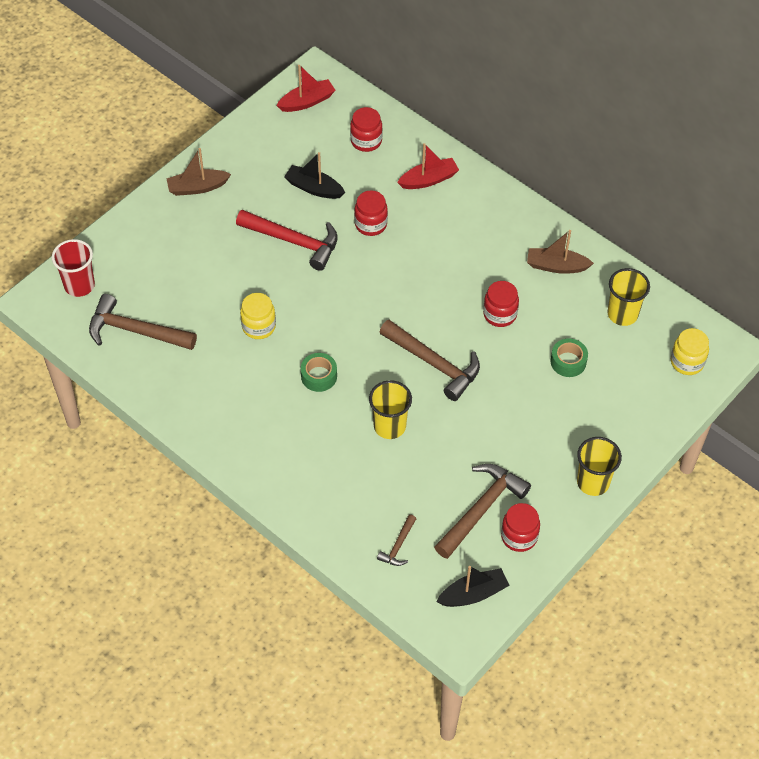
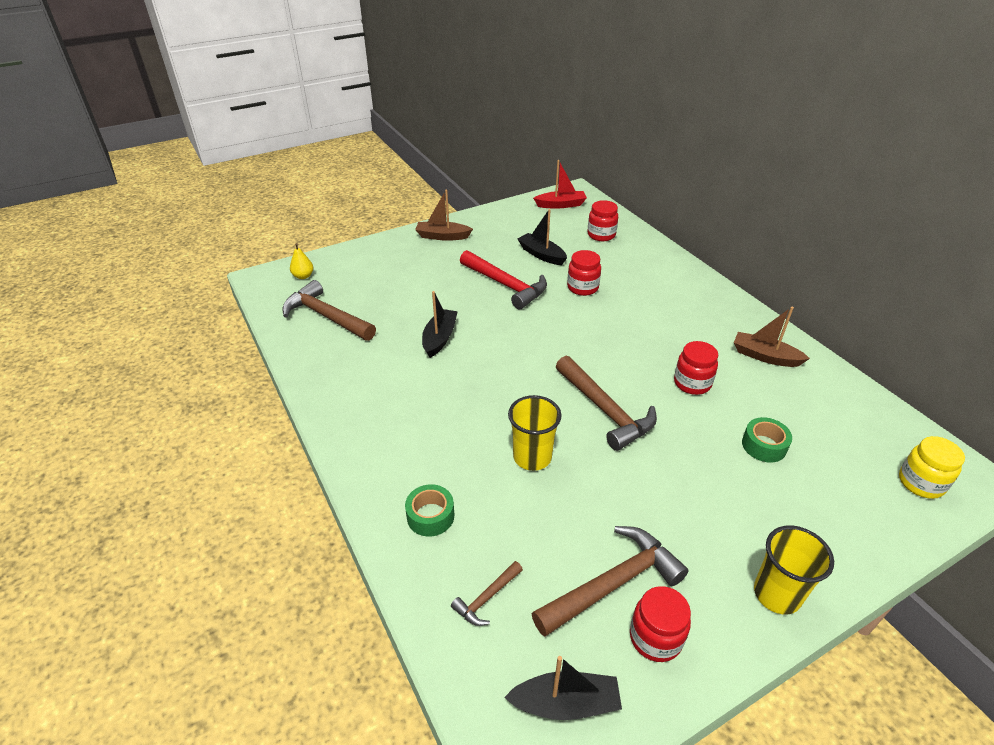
camera: 20 degrees right, 15 degrees down
(79, 285) = (303, 276): red cup -> yellow pear
(259, 326) = (439, 338): yellow jar -> black boat
(319, 376) = (477, 392): green tape -> green tape (430, 516)
(428, 180) = (649, 269): red boat -> none
(622, 314) = (837, 415): yellow cup -> none

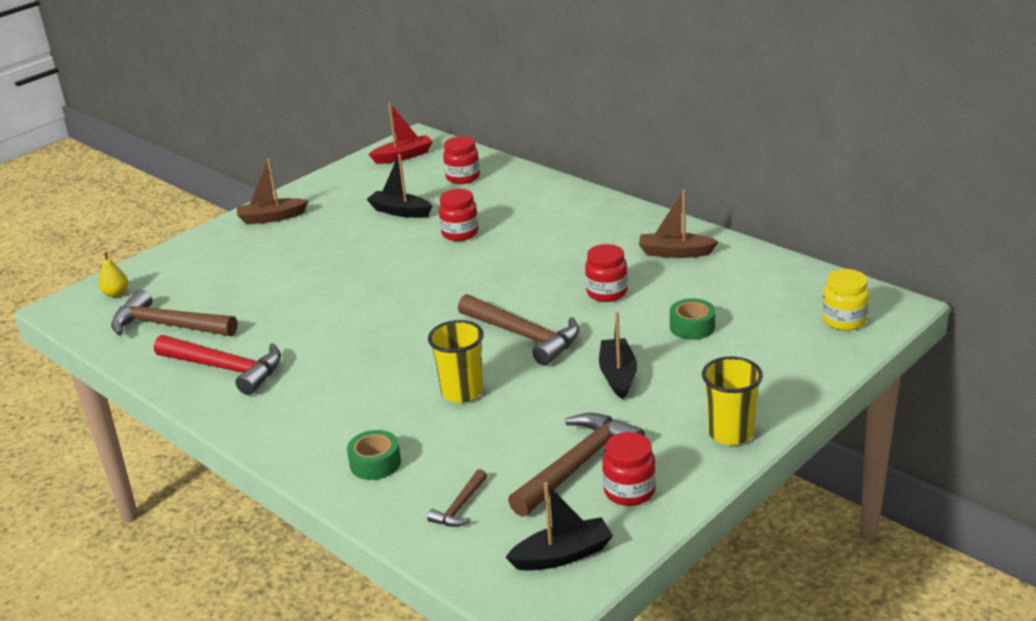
camera: 15 degrees left, 10 degrees down
(439, 338) = (315, 315): black boat -> black boat (618, 375)
(506, 285) = (370, 250): red hammer -> red hammer (226, 368)

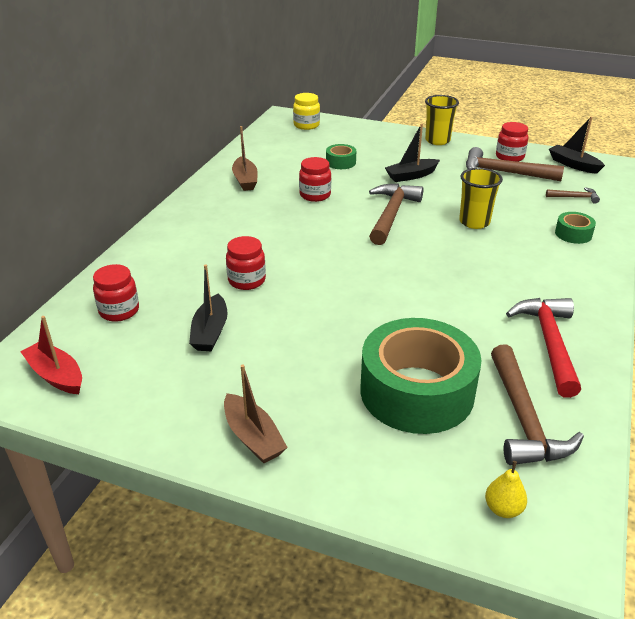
camera: 115 degrees left, 5 degrees up
(244, 286) = (416, 391): none -> green tape

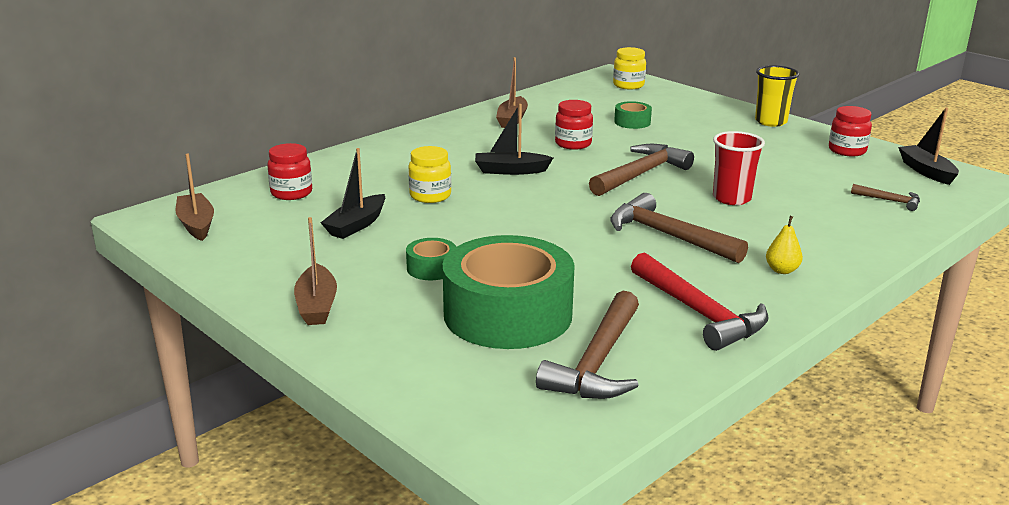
camera: 25 degrees right, 10 degrees down
(56, 375) = (196, 224): red boat -> brown boat
(247, 280) = (430, 196): red jar -> yellow jar
(411, 176) = (702, 146): black boat -> black boat (510, 170)
(474, 222) = (731, 198): yellow cup -> red cup
(503, 509) = (496, 418): yellow pear -> yellow pear (782, 270)
(504, 173) = (822, 163): brown hammer -> brown hammer (668, 236)
(549, 343) = (699, 313): red hammer -> red hammer turned 120 degrees clockwise
(573, 234) = (846, 232): green tape -> green tape (431, 268)

